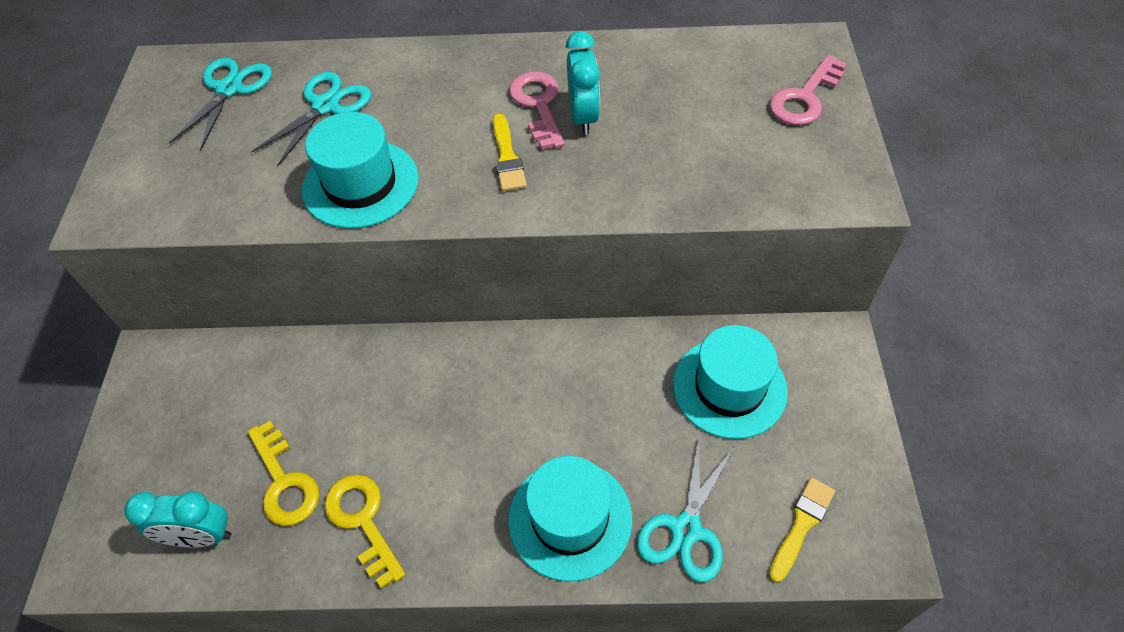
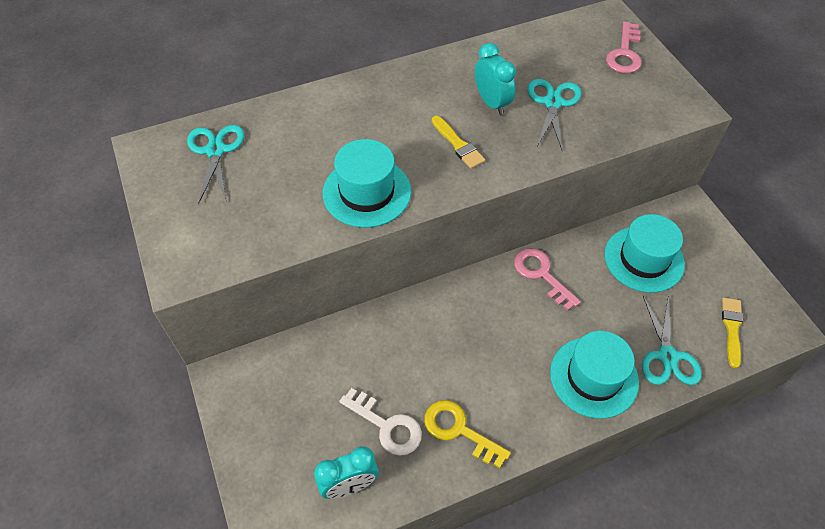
camera: 25 degrees left, 0 degrees up
(284, 482) = (386, 426): yellow key -> white key
(325, 106) = (301, 144): turquoise scissors -> turquoise scissors (553, 103)
(538, 105) = (456, 103): pink key -> pink key (541, 275)

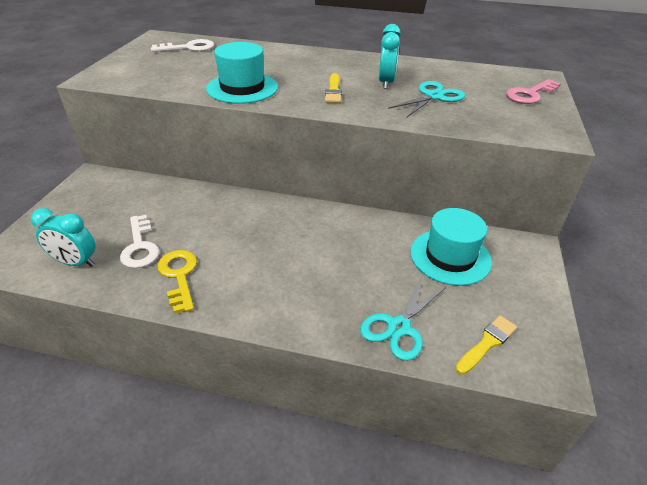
camera: 35 degrees right, 15 degrees down
(215, 151) = (188, 48): turquoise scissors -> white key
(541, 275) = (351, 225): pink key -> none
(594, 377) = (317, 304): turquoise hat -> none

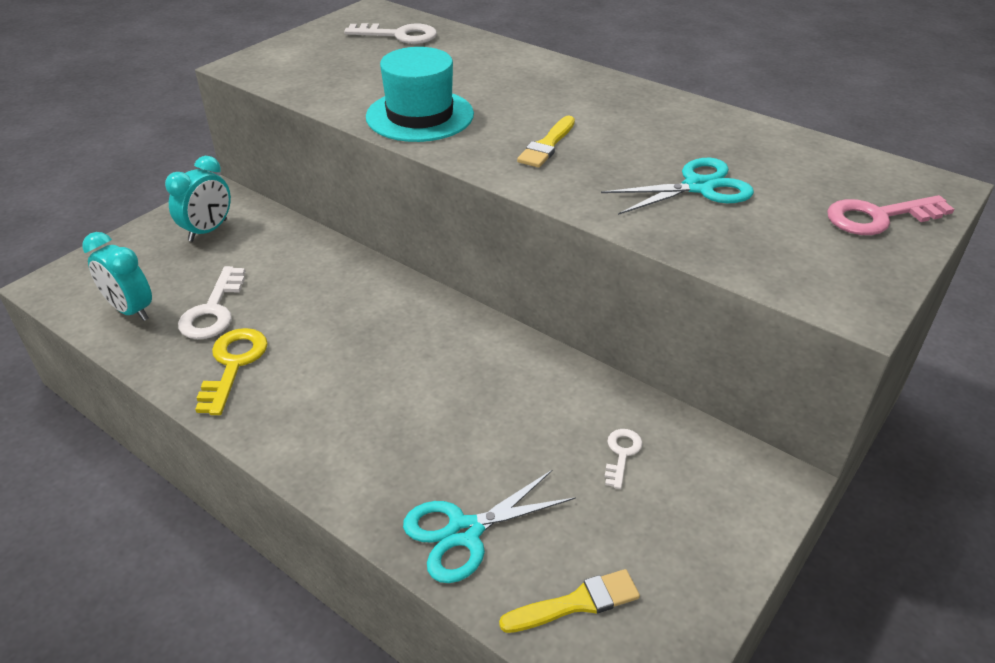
camera: 25 degrees right, 0 degrees up
(386, 83) = (642, 147): turquoise clock -> turquoise clock (208, 230)
(450, 256) = (621, 454): turquoise hat -> white key

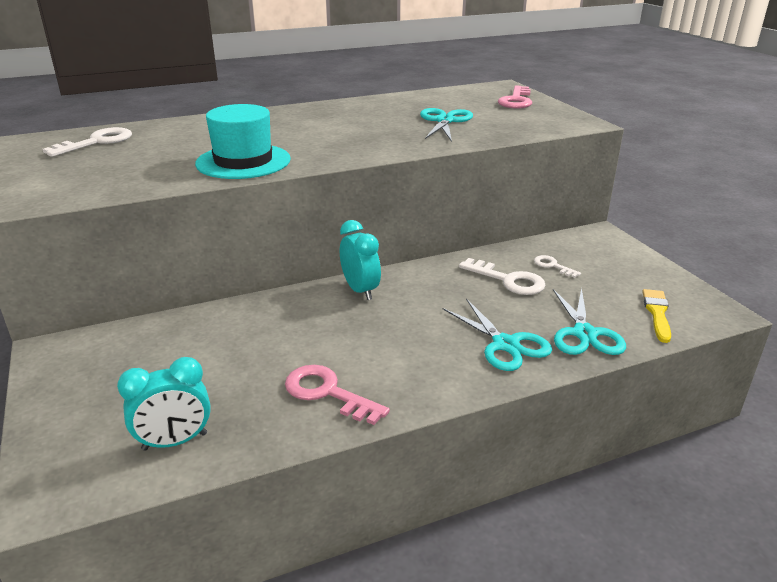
camera: 60 degrees left, 10 degrees down
(208, 230) = (104, 367): turquoise clock -> turquoise clock (360, 290)
(213, 310) = (238, 389): white key -> white key (508, 280)
(233, 364) = (327, 393): yellow key -> pink key
(393, 464) = (505, 344): none -> turquoise scissors
(547, 145) = (346, 139): yellow brush -> none

